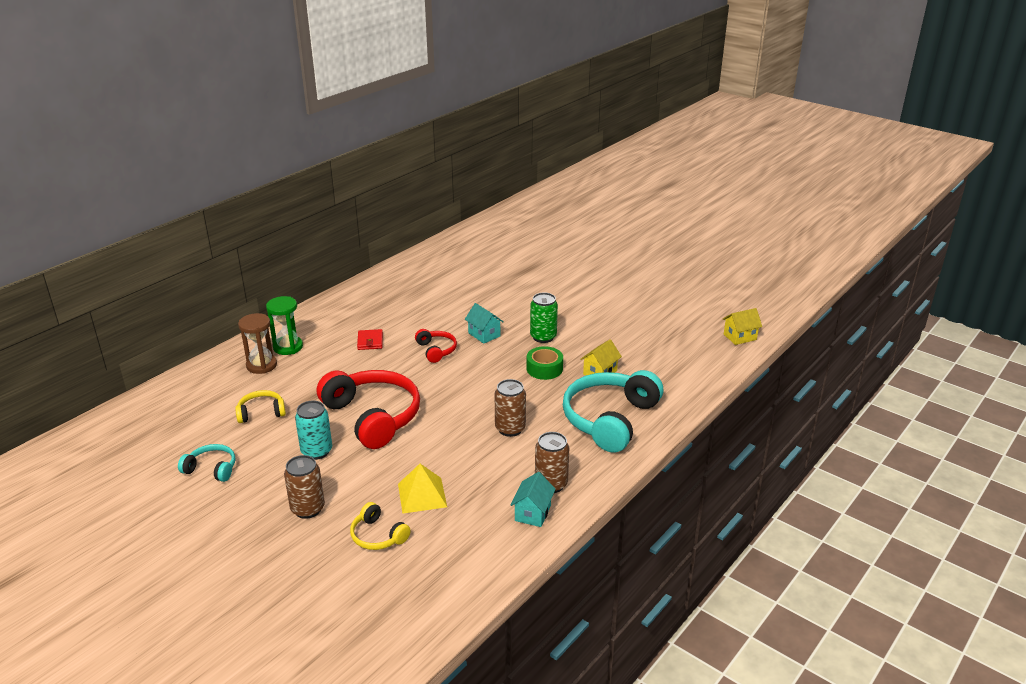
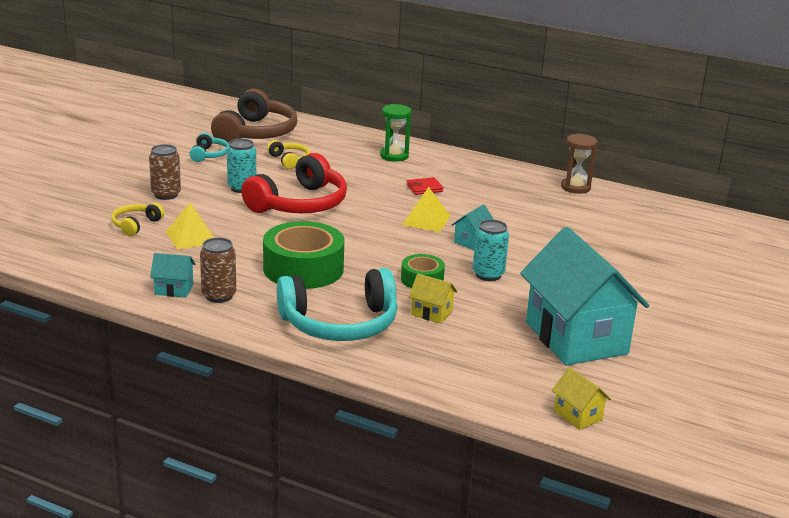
camera: 75 degrees right, 5 degrees down
(169, 429) = (256, 133): none -> brown headphones
(261, 365) = (359, 150): brown hourglass -> brown hourglass (575, 187)
(436, 350) = (426, 220): red headphones -> yellow pyramid
(510, 429) = (303, 269): brown can -> green tape
(543, 337) = (488, 275): green can -> turquoise can
(610, 419) = (340, 323): turquoise headphones -> turquoise headphones turned 150 degrees clockwise
(643, 318) = (576, 338): none -> turquoise house

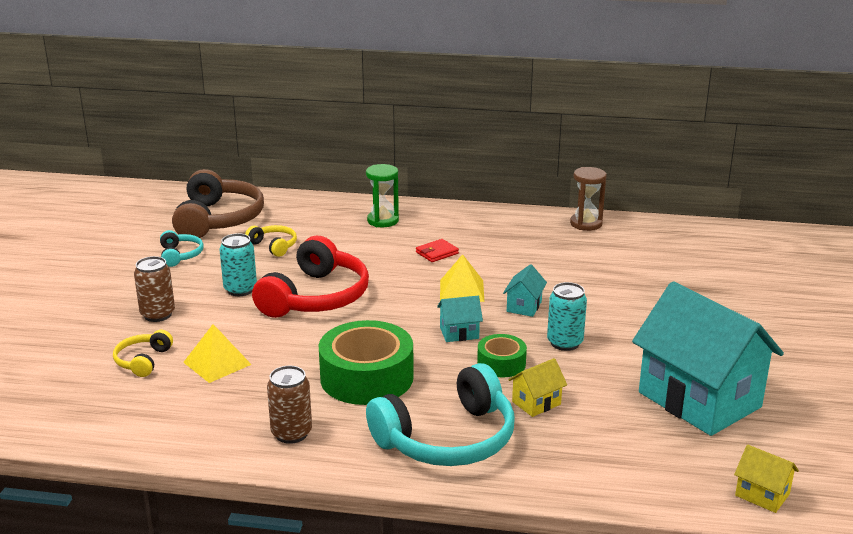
camera: 15 degrees left, 0 degrees up
(174, 289) = (234, 436): turquoise house -> turquoise house (459, 333)
(431, 313) = (536, 403): yellow house -> yellow house turned 45 degrees counterclockwise

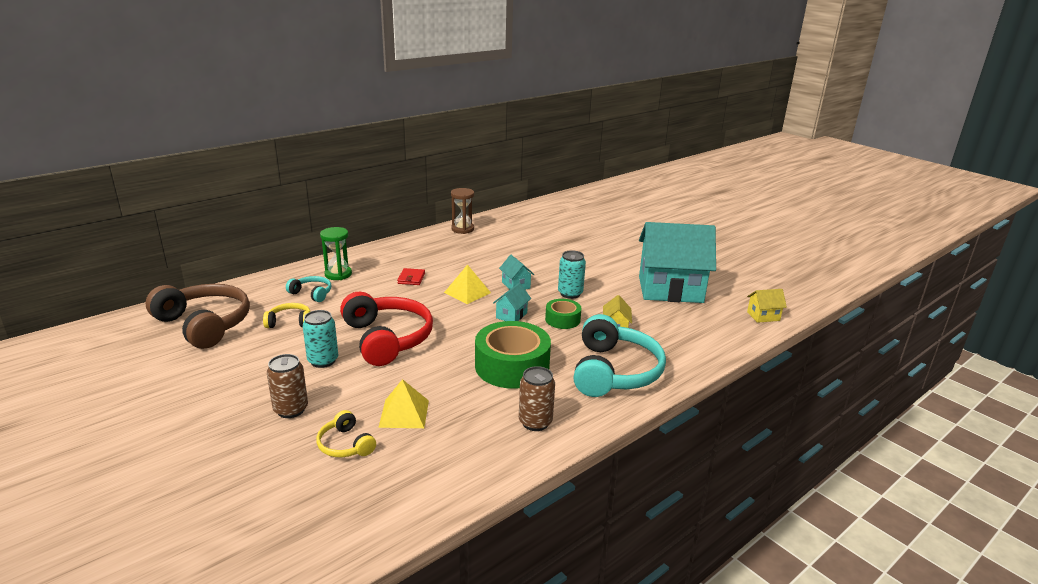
camera: 50 degrees left, 0 degrees up
(180, 255) = (222, 362): turquoise headphones -> turquoise headphones (311, 294)

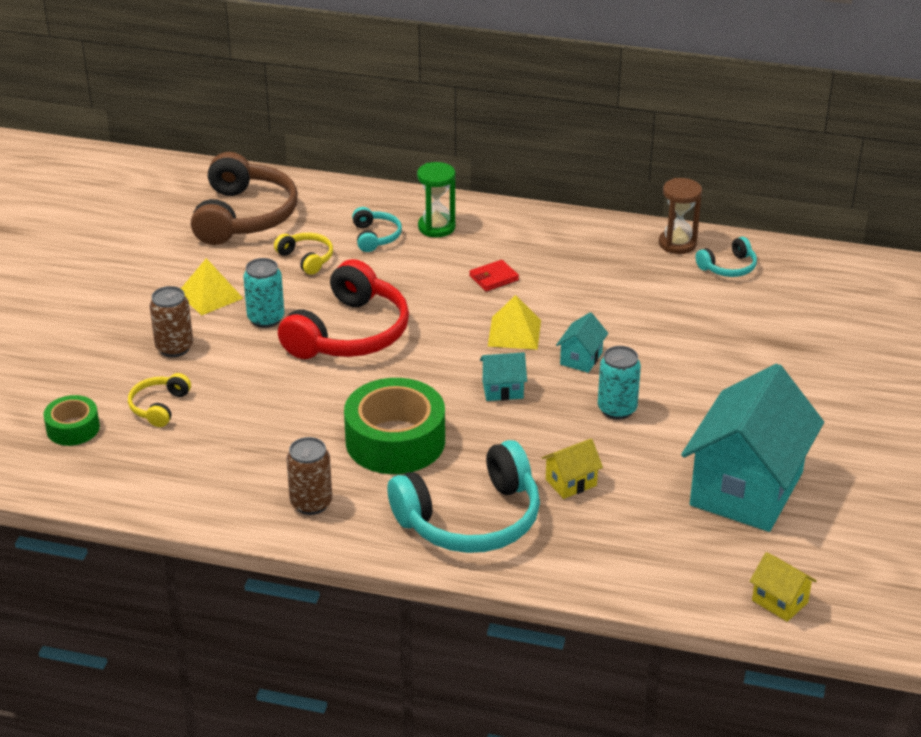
camera: 55 degrees right, 10 degrees up
(404, 413) = (237, 414): yellow pyramid -> yellow pyramid (210, 295)
(499, 227) = (728, 267): none -> turquoise headphones
(562, 319) = (542, 432): green tape -> green tape (73, 428)
(670, 290) = (746, 489): turquoise house -> turquoise house turned 60 degrees clockwise

